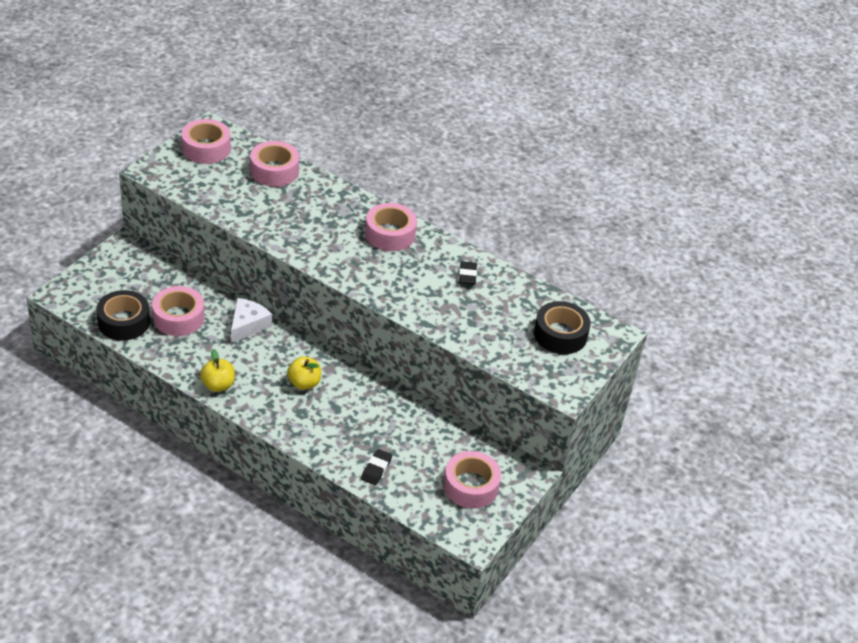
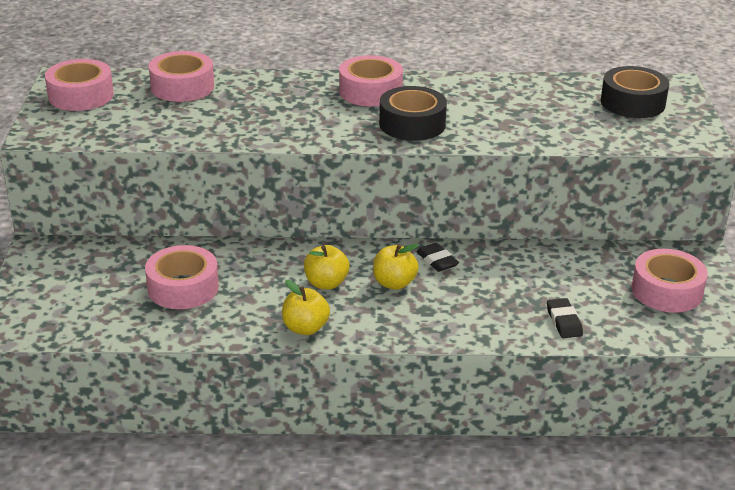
camera: 30 degrees left, 10 degrees down
(124, 322) = (122, 320): black tape -> black tape (412, 124)
(248, 325) = (269, 260): white cheese -> none
(263, 360) = (326, 283): none -> yellow apple
(467, 275) = (488, 93): black eraser -> black eraser (437, 261)

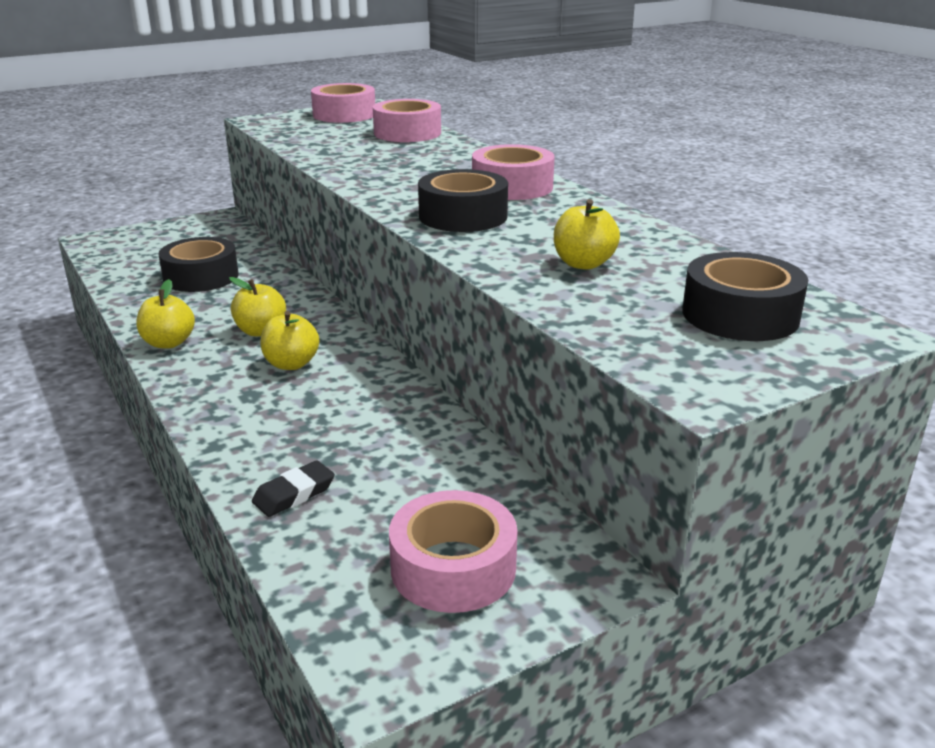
camera: 60 degrees right, 5 degrees down
(183, 288) = (201, 277): pink tape -> black tape
(437, 261) = (361, 375): black eraser -> none
(531, 116) = (583, 264): none -> yellow apple

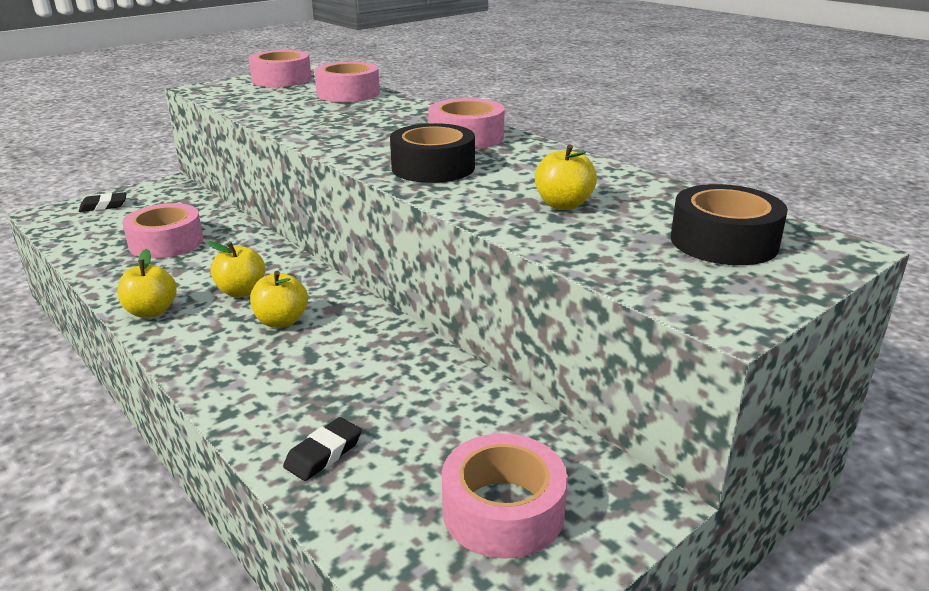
camera: 10 degrees left, 0 degrees up
(150, 236) = (104, 206): none -> black eraser
(201, 277) = (166, 242): black tape -> pink tape

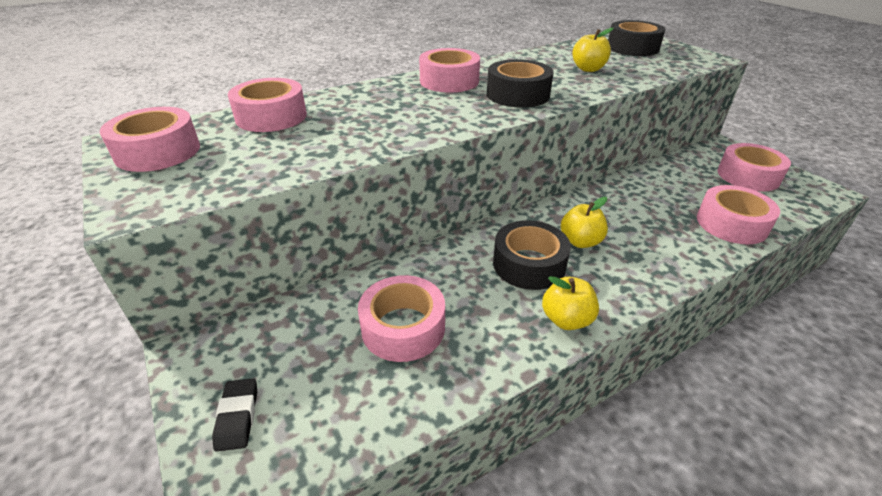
camera: 80 degrees left, 10 degrees up
(241, 291) = (529, 264): yellow apple -> black tape
(323, 453) = (731, 224): black eraser -> pink tape

